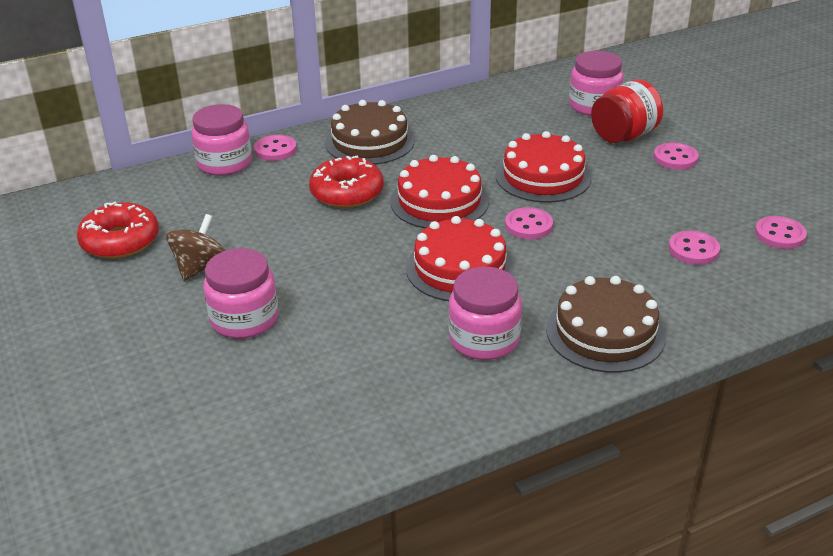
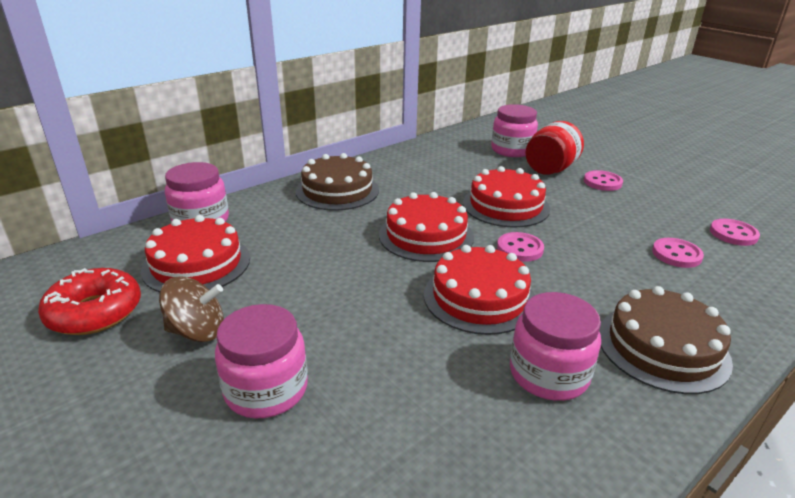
camera: 15 degrees left, 5 degrees down
(200, 267) = (197, 331): brown spinning top -> brown spinning top turned 75 degrees clockwise
(212, 207) = (196, 264): none -> red cake
(275, 150) = (249, 204): pink button -> none
(347, 192) = (333, 236): red donut -> none

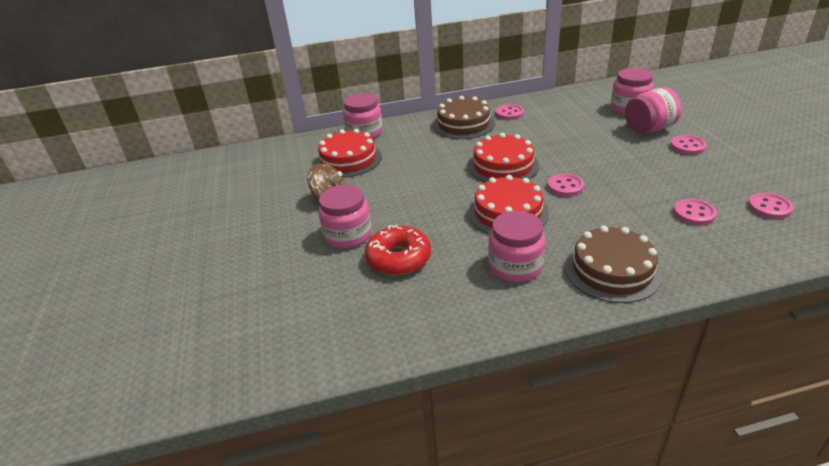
camera: 30 degrees right, 5 degrees up
(95, 312) = (284, 177): red donut -> red donut (398, 258)
(386, 171) = (509, 113): none -> pink button
(505, 205) = (582, 153): red cake -> none
(550, 169) = (649, 129): red jar -> pink jar

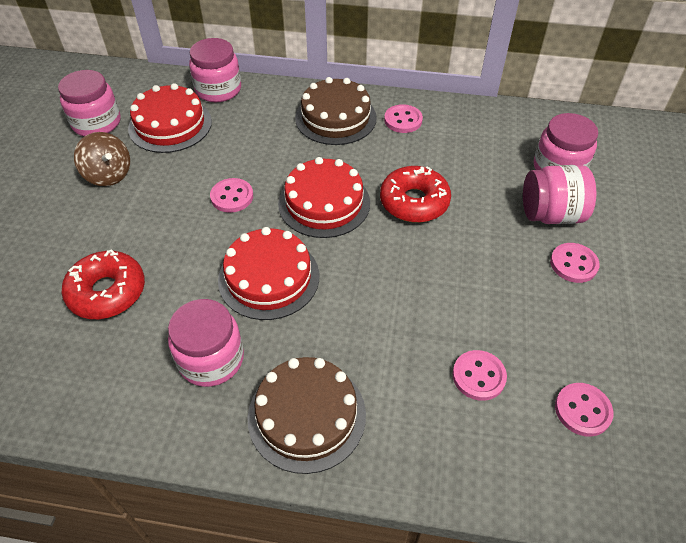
camera: 20 degrees right, 15 degrees up
(348, 235) = (85, 236): pink jar -> pink jar (96, 123)
(561, 148) = (414, 202): none -> red donut
(565, 186) = (366, 266): pink button -> pink button (232, 197)

